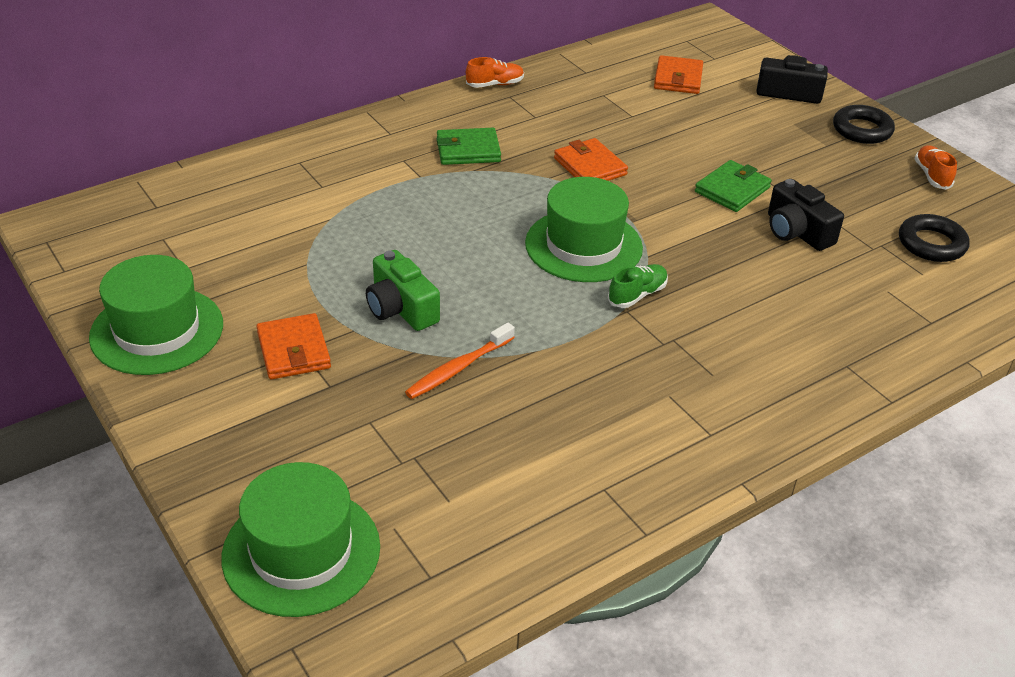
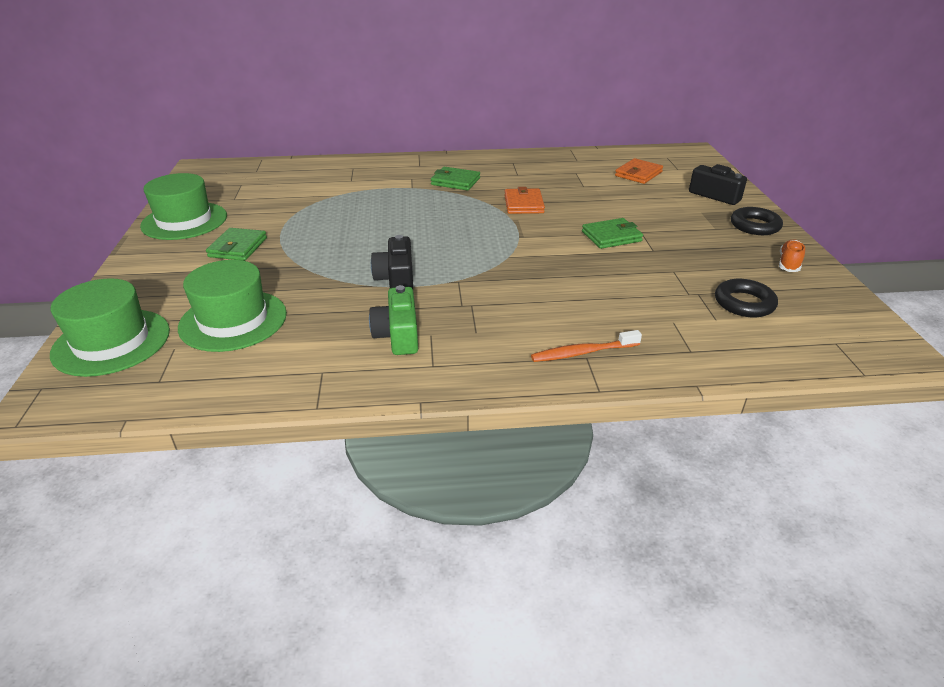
camera: 30 degrees right, 5 degrees down
(294, 350) = (238, 247): orange wallet -> green wallet
(401, 308) = (321, 244): green camera -> green camera (398, 335)
(458, 368) = (315, 281): orange toothbrush -> orange toothbrush (583, 352)
(495, 84) = (510, 156): orange shoe -> none
(583, 245) = (471, 241): green hat -> green hat (233, 320)
(637, 295) = (475, 275): green shoe -> none
(797, 231) = (635, 269): black camera -> black camera (396, 278)

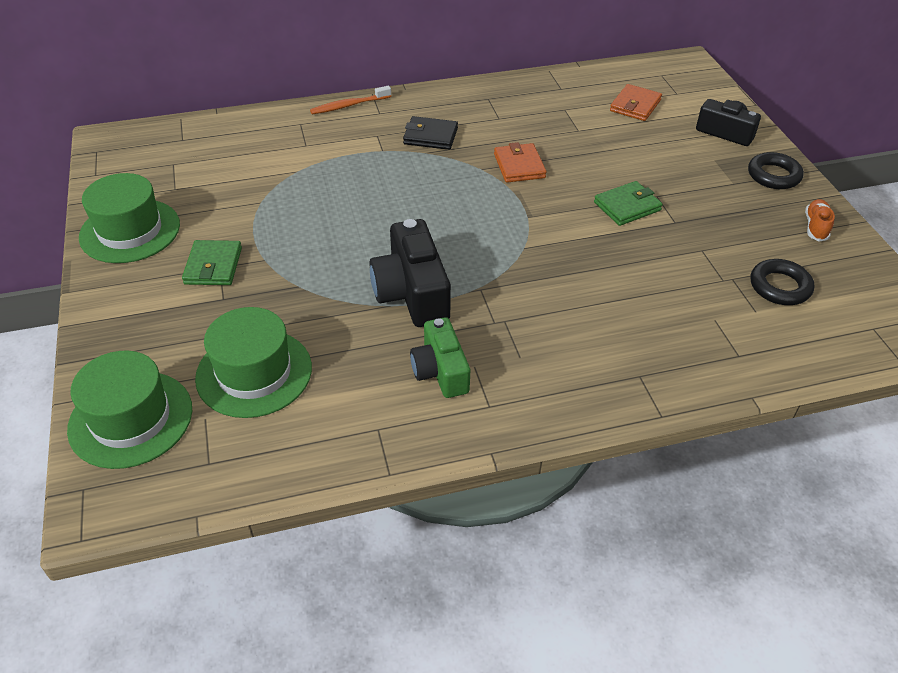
camera: 10 degrees left, 10 degrees up
(396, 278) = (412, 293): black camera -> black camera, size x1.50
(455, 181) = (430, 136): green wallet -> black wallet
(583, 352) = (635, 371): orange toothbrush -> orange toothbrush (349, 105)

